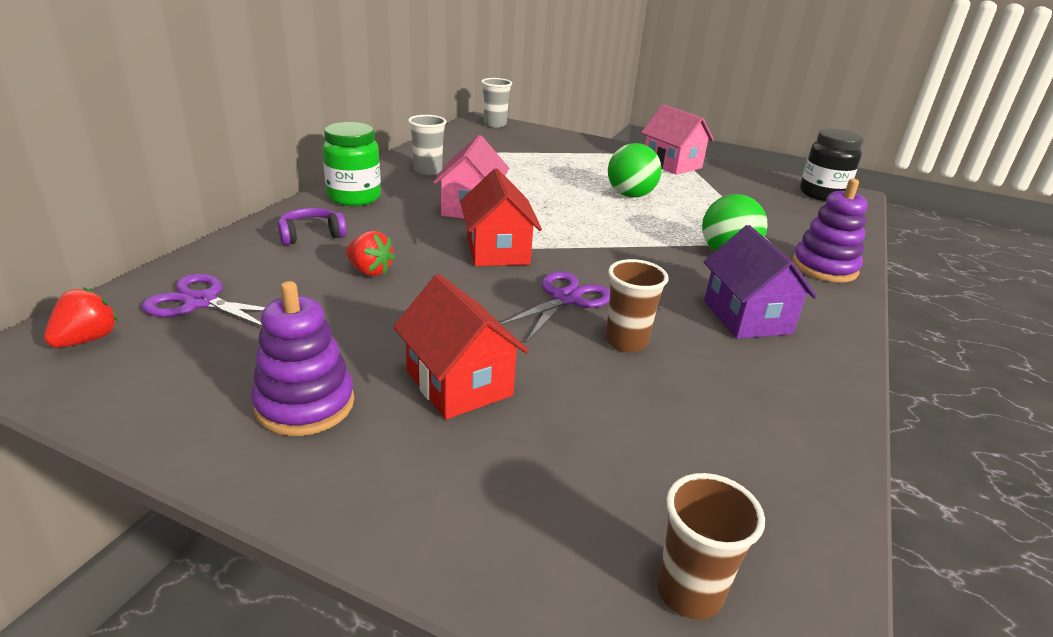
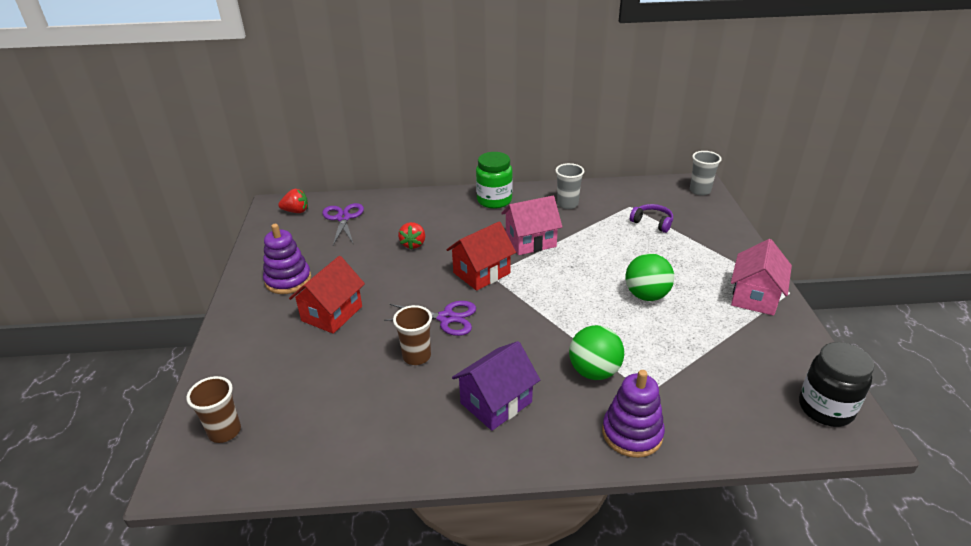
camera: 65 degrees right, 5 degrees up
(311, 235) = (433, 211): purple headphones -> purple headphones (652, 223)

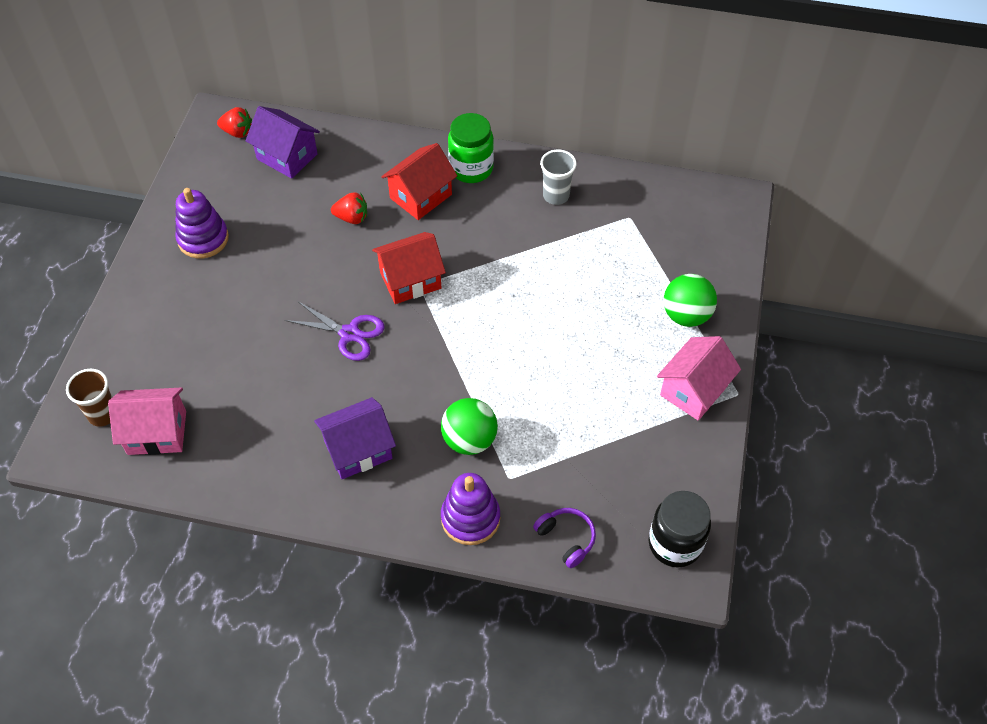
camera: 15 degrees right, 20 degrees up
(332, 313) = (235, 297): red house -> red house (420, 196)
(343, 218) = (287, 156): purple scissors -> purple house
(413, 244) = (352, 218): red strawberry -> red strawberry turned 105 degrees counterclockwise
(416, 356) = (302, 375): brown cup -> none
(530, 241) = (485, 246): pink house -> pink house (157, 433)
(646, 295) = (575, 357): green ball -> green ball (686, 315)
(652, 223) = (642, 251): purple headphones -> purple headphones (566, 539)
(700, 191) = (731, 212): grey cup -> none

